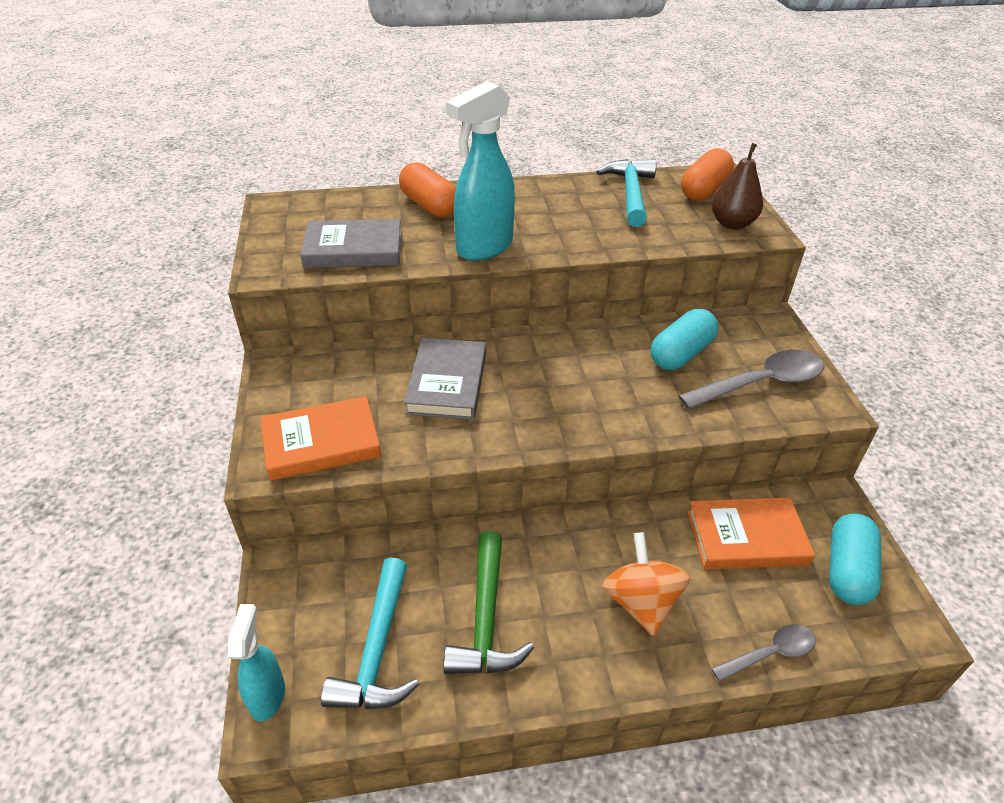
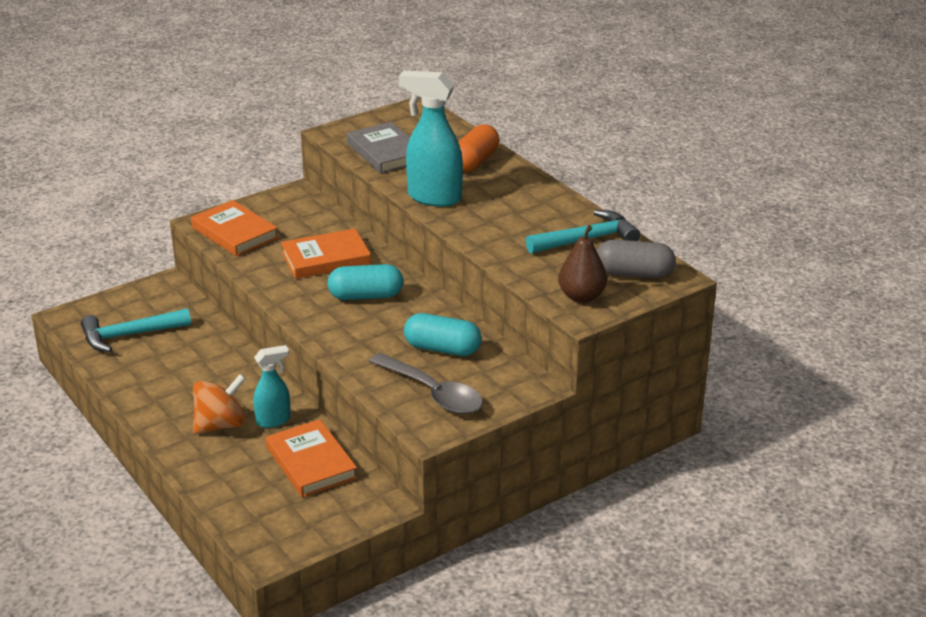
camera: 65 degrees right, 10 degrees down
(267, 695) = (82, 310): turquoise spray bottle -> turquoise spray bottle (274, 420)
(447, 383) = (326, 258): grey book -> orange book
(486, 619) = (172, 367): green hammer -> none
(704, 190) = (634, 273): orange capsule -> grey capsule
(770, 653) = (208, 488): grey spoon -> none
(847, 570) = (308, 517): turquoise capsule -> turquoise capsule (366, 296)

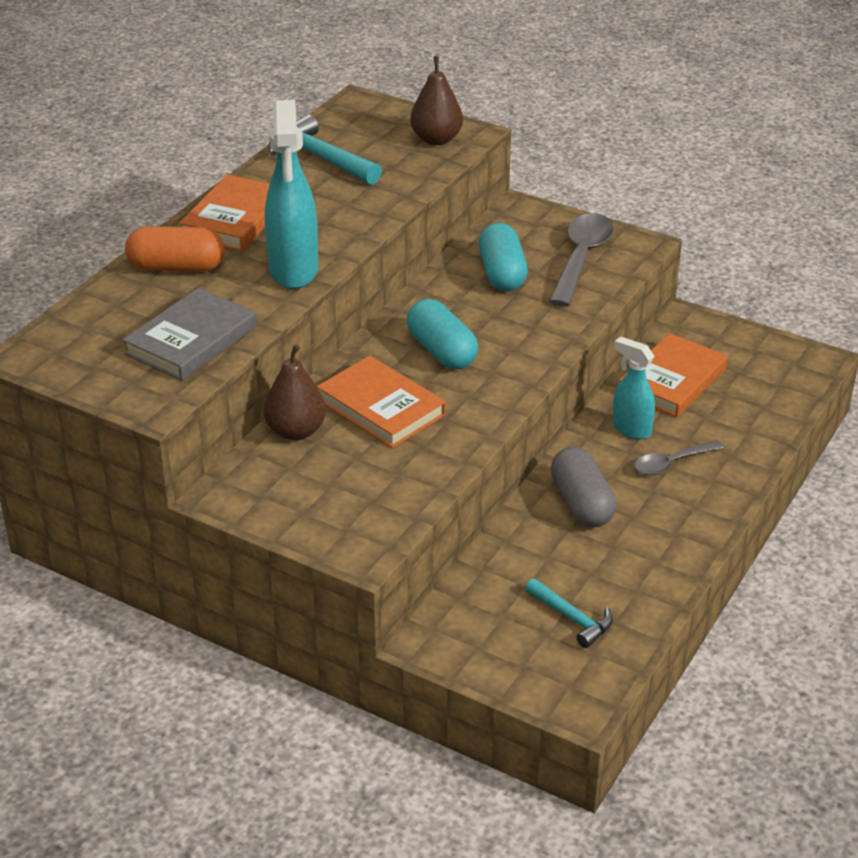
camera: 115 degrees left, 5 degrees up
(129, 335) = (572, 618): turquoise hammer -> turquoise hammer, size x0.62
(221, 425) = (671, 463): orange spinning top -> grey spoon
(234, 233) = (370, 509): orange book -> orange book (235, 219)
(331, 225) = (296, 431): none -> brown pear
(634, 273) = (369, 122): grey capsule -> grey capsule (581, 503)

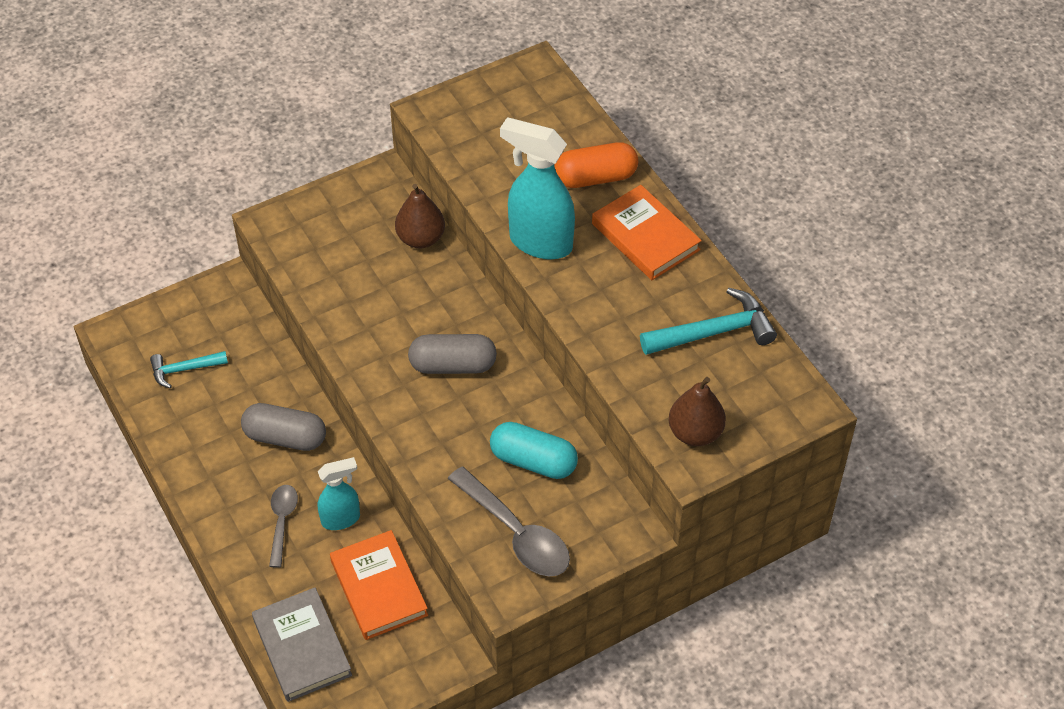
camera: 120 degrees right, 15 degrees up
(177, 267) = (595, 177): orange capsule -> orange capsule turned 45 degrees clockwise
(191, 340) = (489, 153): grey book -> grey book (302, 647)
(381, 407) = (411, 297): orange book -> none
(441, 351) = (453, 365): turquoise capsule -> grey capsule

